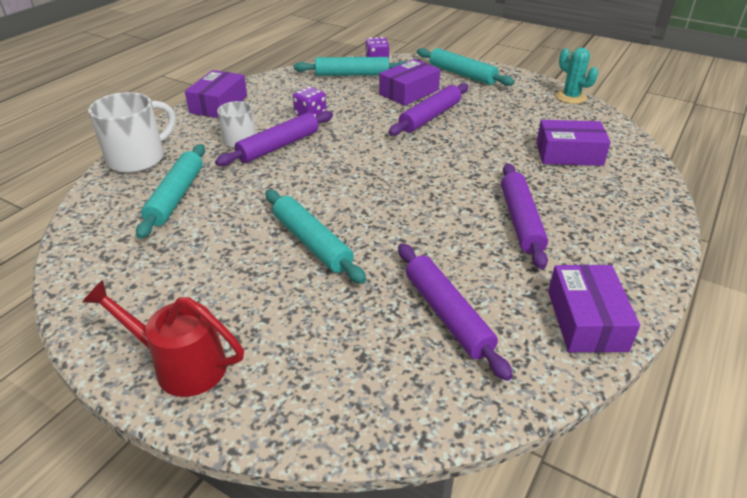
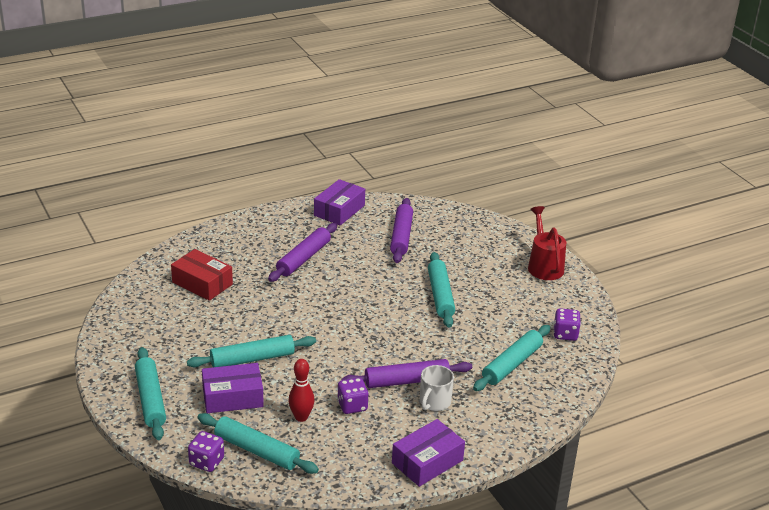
camera: 150 degrees left, 5 degrees down
(116, 256) = (565, 334): none -> purple dice
(138, 158) = (530, 416): white mug -> none
(181, 365) = (544, 265): red watering can -> red watering can turned 150 degrees counterclockwise
(343, 98) = (301, 417): none -> red bowling pin
(430, 117) = (252, 359): purple rolling pin -> turquoise rolling pin
(569, 154) = (202, 283): purple box -> red box
(571, 97) = (106, 328): turquoise cactus -> none

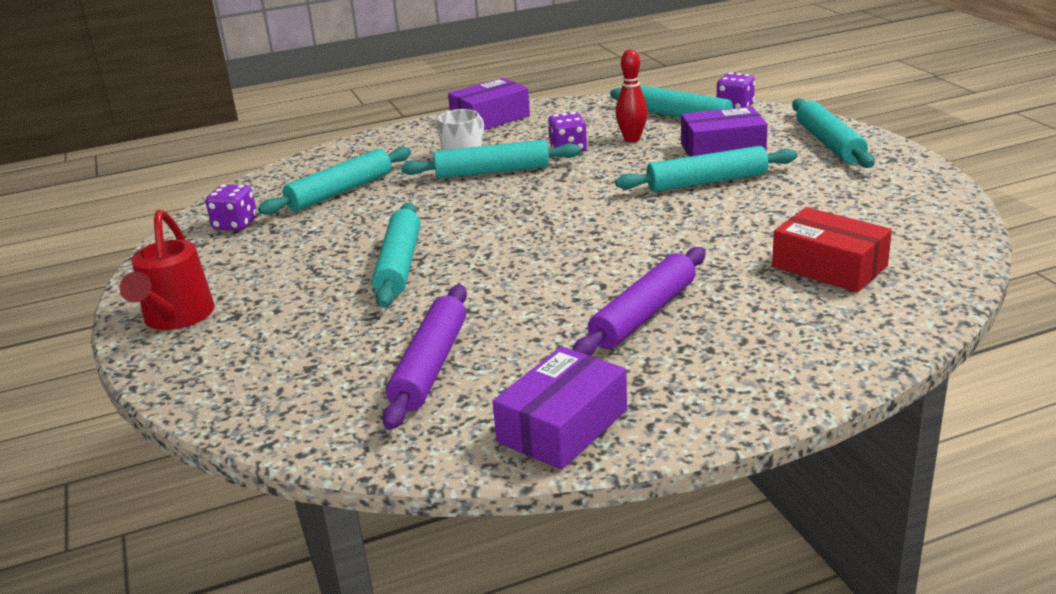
camera: 170 degrees left, 5 degrees down
(407, 381) = (492, 171): purple rolling pin -> turquoise rolling pin

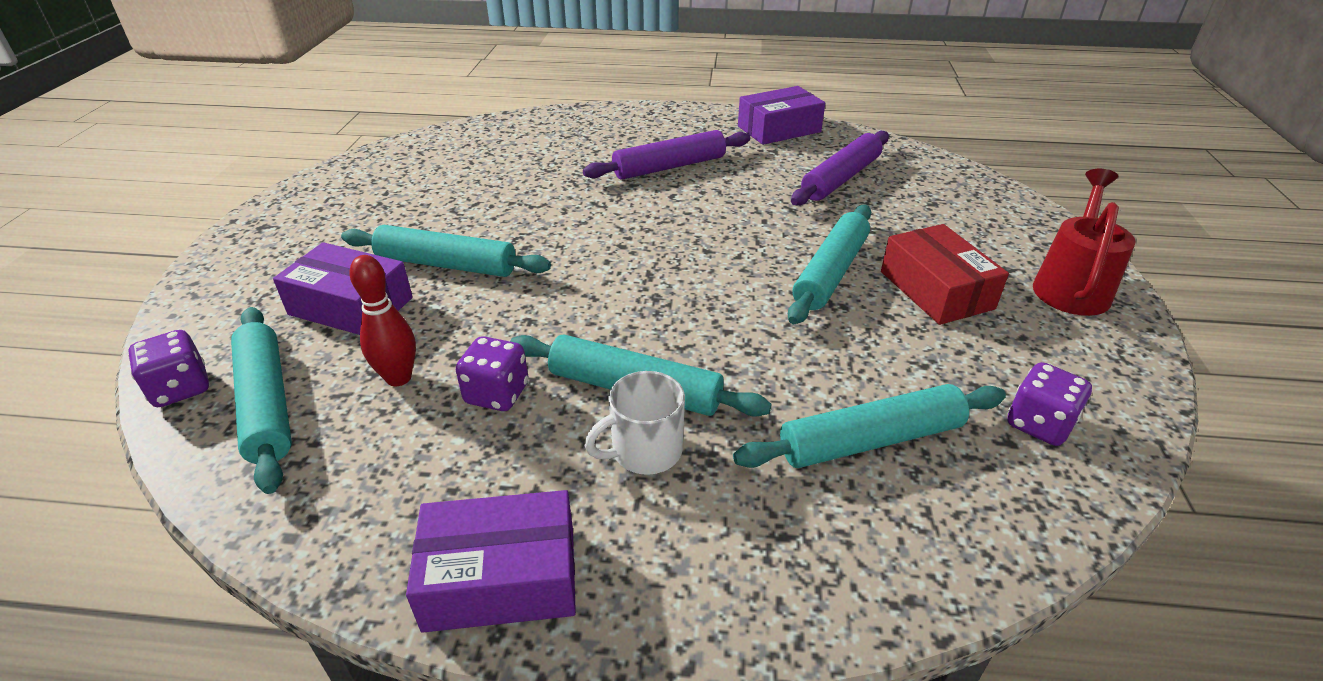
camera: 155 degrees left, 10 degrees up
(829, 143) = (255, 268): turquoise rolling pin -> none
(829, 266) = (508, 158): red box -> red box (936, 290)

